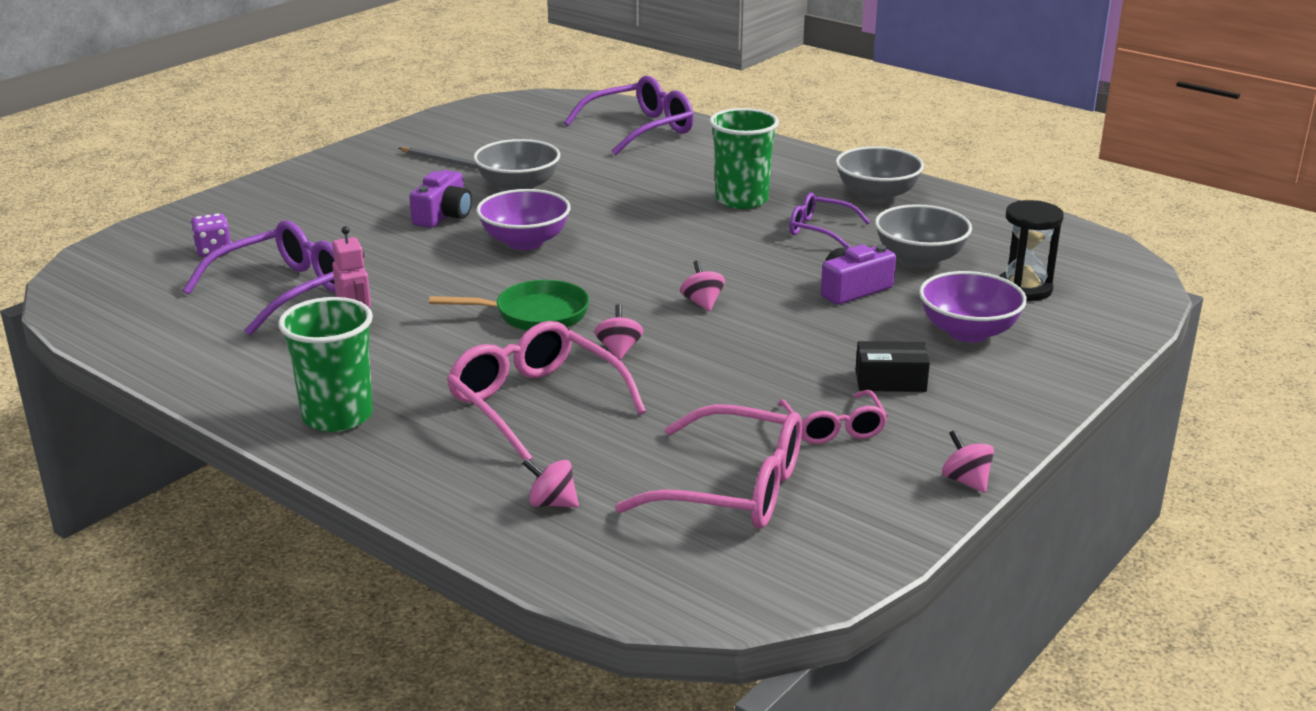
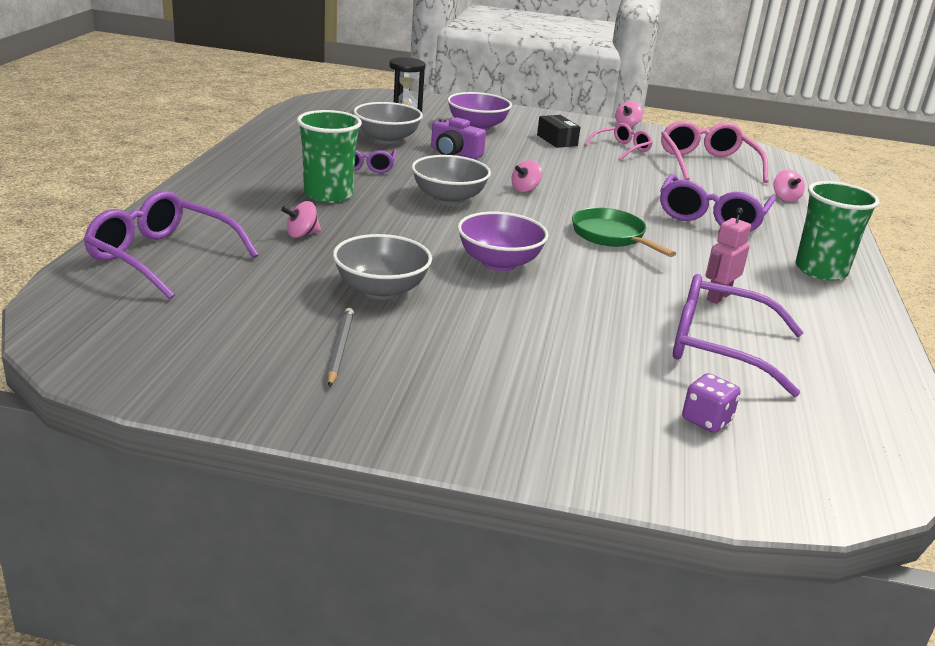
camera: 120 degrees left, 0 degrees up
(443, 215) = (485, 312): purple camera -> none
(535, 403) = (711, 217): pink glasses -> purple glasses
(619, 350) = (619, 204): pink spinning top -> pink spinning top (302, 234)
(877, 195) = (279, 154): grey bowl -> grey bowl (449, 198)

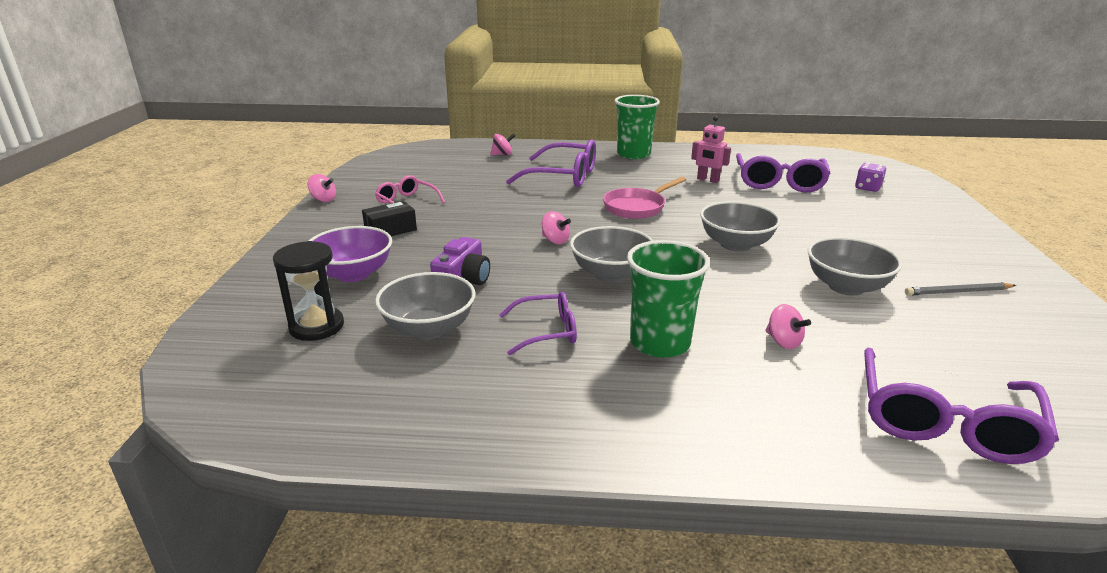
camera: 95 degrees left, 0 degrees up
(499, 263) = (735, 244): purple bowl -> grey bowl
(611, 236) = (637, 207): green pan -> pink pan
(707, 164) = (434, 173): pink glasses -> none

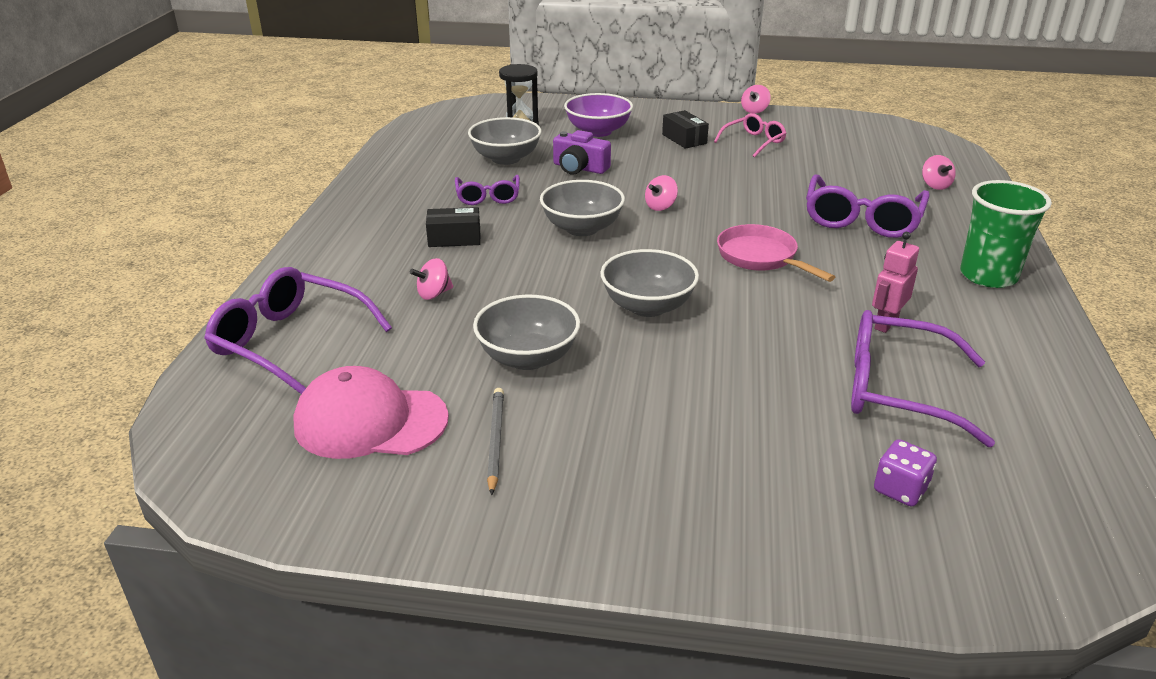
camera: 95 degrees right, 5 degrees up
(660, 343) = (454, 238): green cup -> black box
(1000, 348) = (370, 421): none -> pink cap

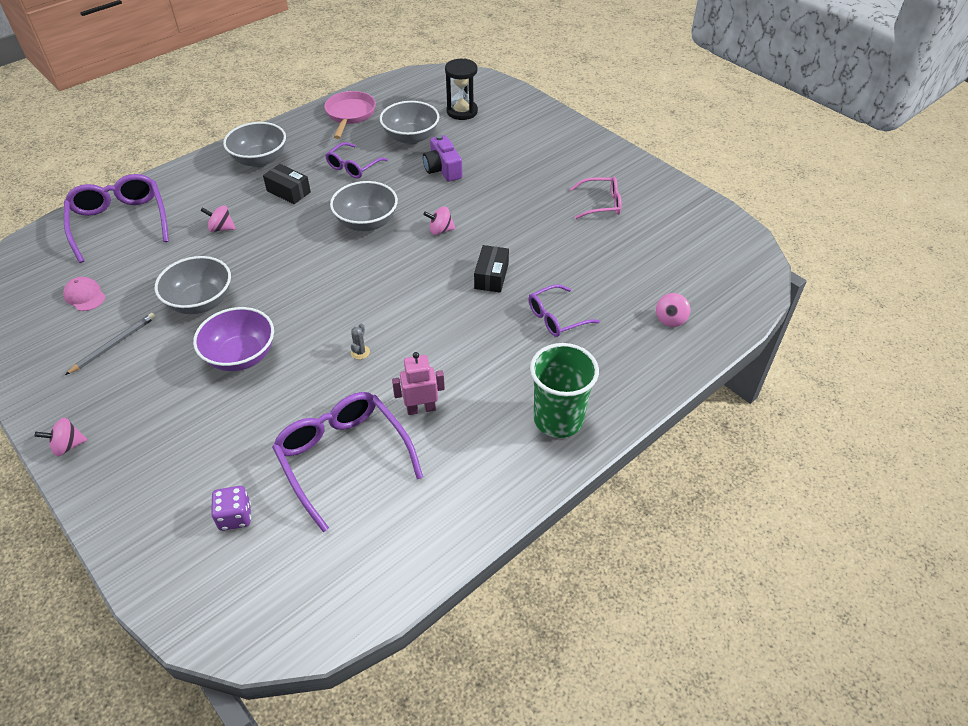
camera: 40 degrees right, 15 degrees up
(370, 421) = (85, 296): pink cap -> pink cap, size x0.48
(598, 131) = (506, 140): purple bowl -> purple bowl (241, 356)
(647, 306) = (310, 305): grey bowl -> grey bowl (260, 160)
(684, 139) = (554, 176): black box -> black box (491, 276)
(754, 111) = (655, 172): pink spinning top -> pink spinning top (68, 446)
(760, 314) = (360, 352): none -> grey cactus
(761, 257) = (433, 309): pink pan -> pink pan (350, 115)
(862, 219) = (556, 318): purple glasses -> purple glasses, size x0.59

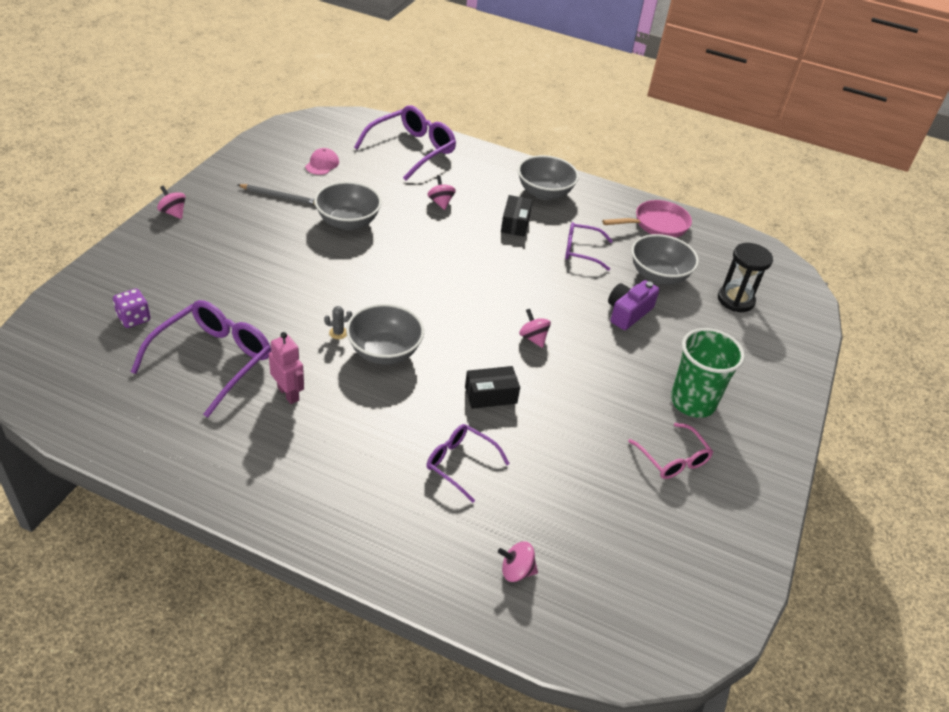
camera: 60 degrees right, 5 degrees down
(241, 356) = (299, 264): purple bowl -> none
(366, 222) = (508, 284): grey bowl -> grey bowl (384, 352)
(558, 419) = (317, 501): green cup -> green cup (692, 402)

